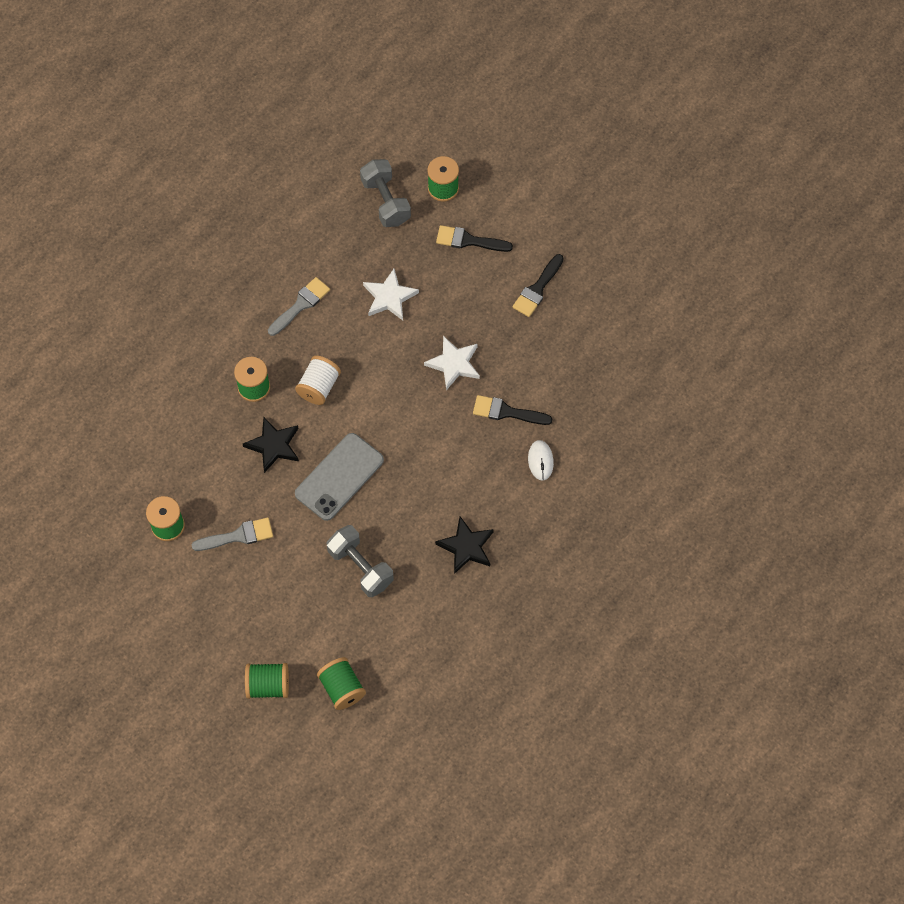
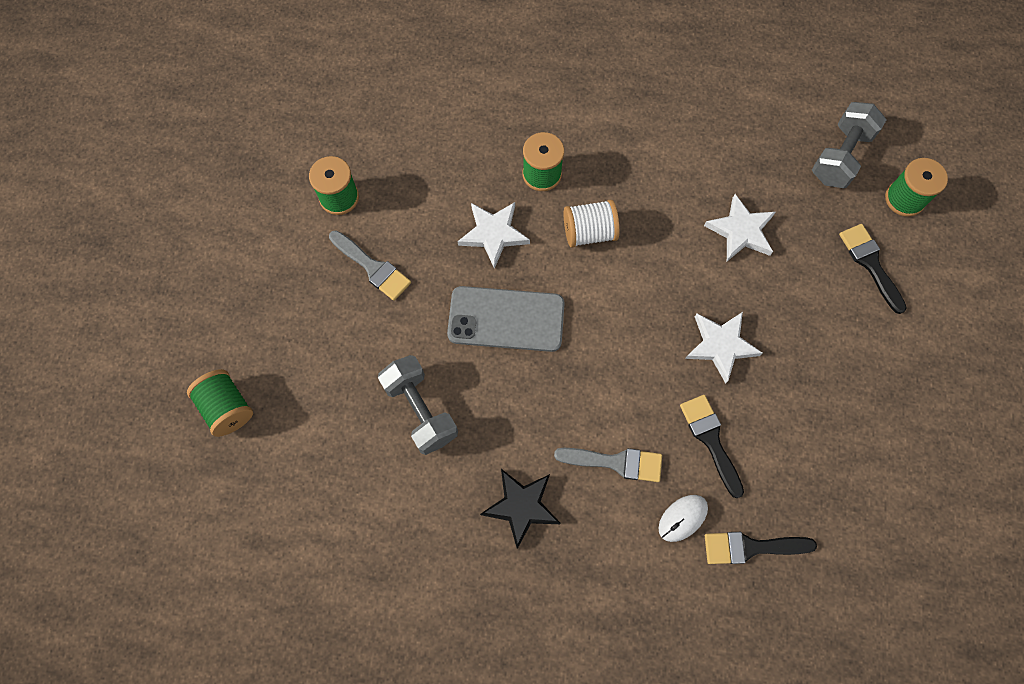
camera: 55 degrees right, 5 degrees up
(273, 445) = (493, 234): black star -> white star
(301, 305) = (663, 156): grey brush -> grey brush (616, 462)
(342, 688) = (270, 486): green spool -> none
(360, 567) = (420, 410): grey dumbbell -> grey dumbbell turned 45 degrees counterclockwise
(537, 289) = (878, 372): black brush -> black brush (751, 547)

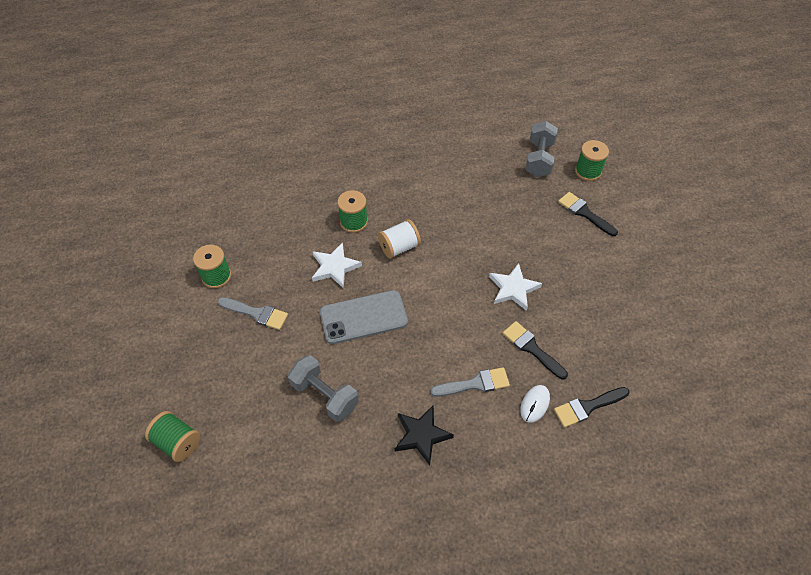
camera: 20 degrees left, 15 degrees down
(741, 231) = (497, 218): white star -> none

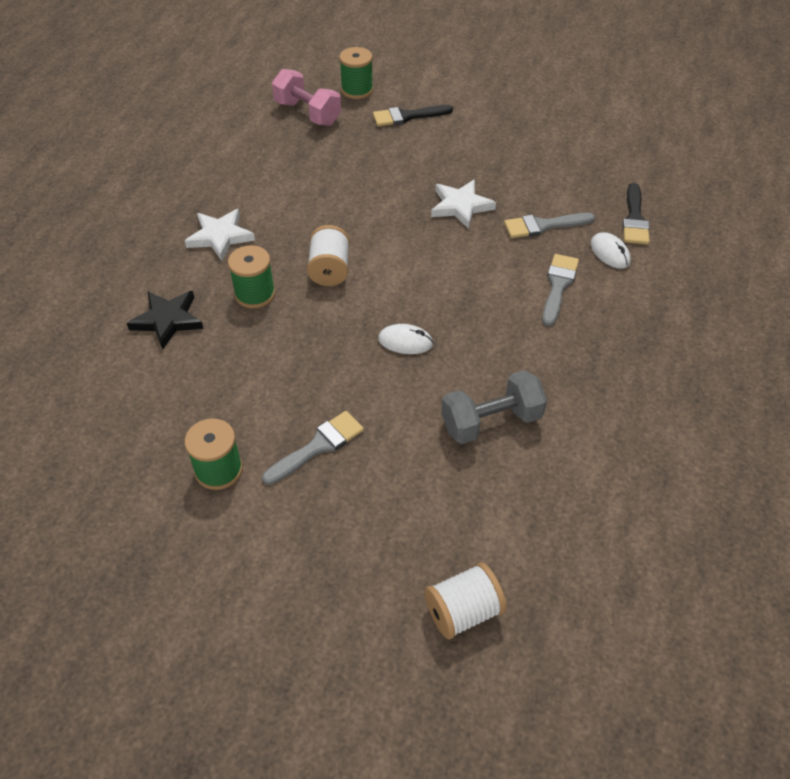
camera: 60 degrees left, 5 degrees down
(177, 442) = (463, 611): green spool -> white spool
(334, 267) = (309, 339): white star -> white star (220, 236)
(363, 317) = (405, 342): grey phone -> white mouse
(421, 435) = (595, 355): black star -> black star (168, 320)
(531, 348) = (543, 226): black brush -> grey brush
(539, 159) = (307, 113): grey dumbbell -> pink dumbbell

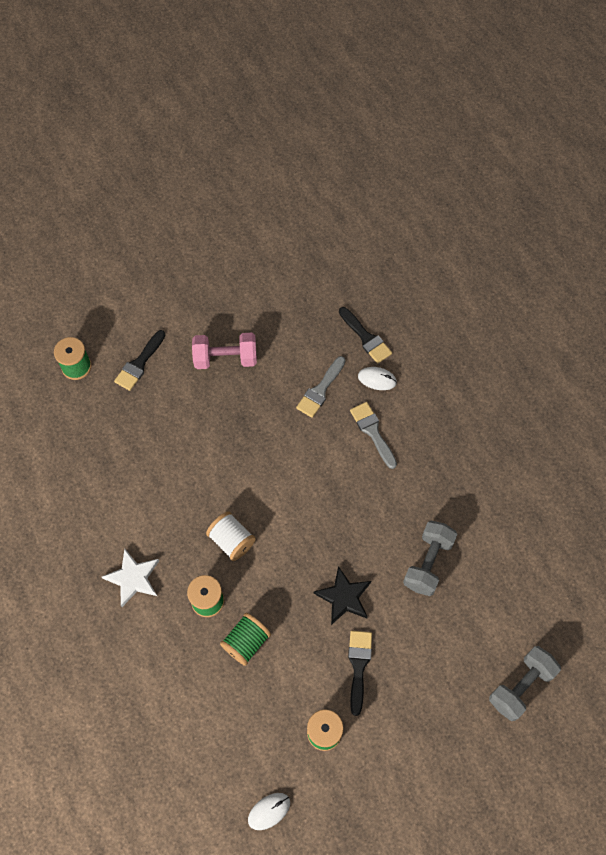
camera: 45 degrees left, 15 degrees up
(168, 320) = (178, 670): black star -> black star (344, 597)
(246, 346) = (246, 642): none -> green spool
(307, 113) = (66, 419): pink dumbbell -> pink dumbbell (225, 358)
(318, 446) = (358, 666): grey brush -> black brush
(405, 342) = (331, 552): white mouse -> white mouse (269, 811)
(460, 206) = (256, 417): white star -> none
(463, 611) = (521, 686): white spool -> grey dumbbell

